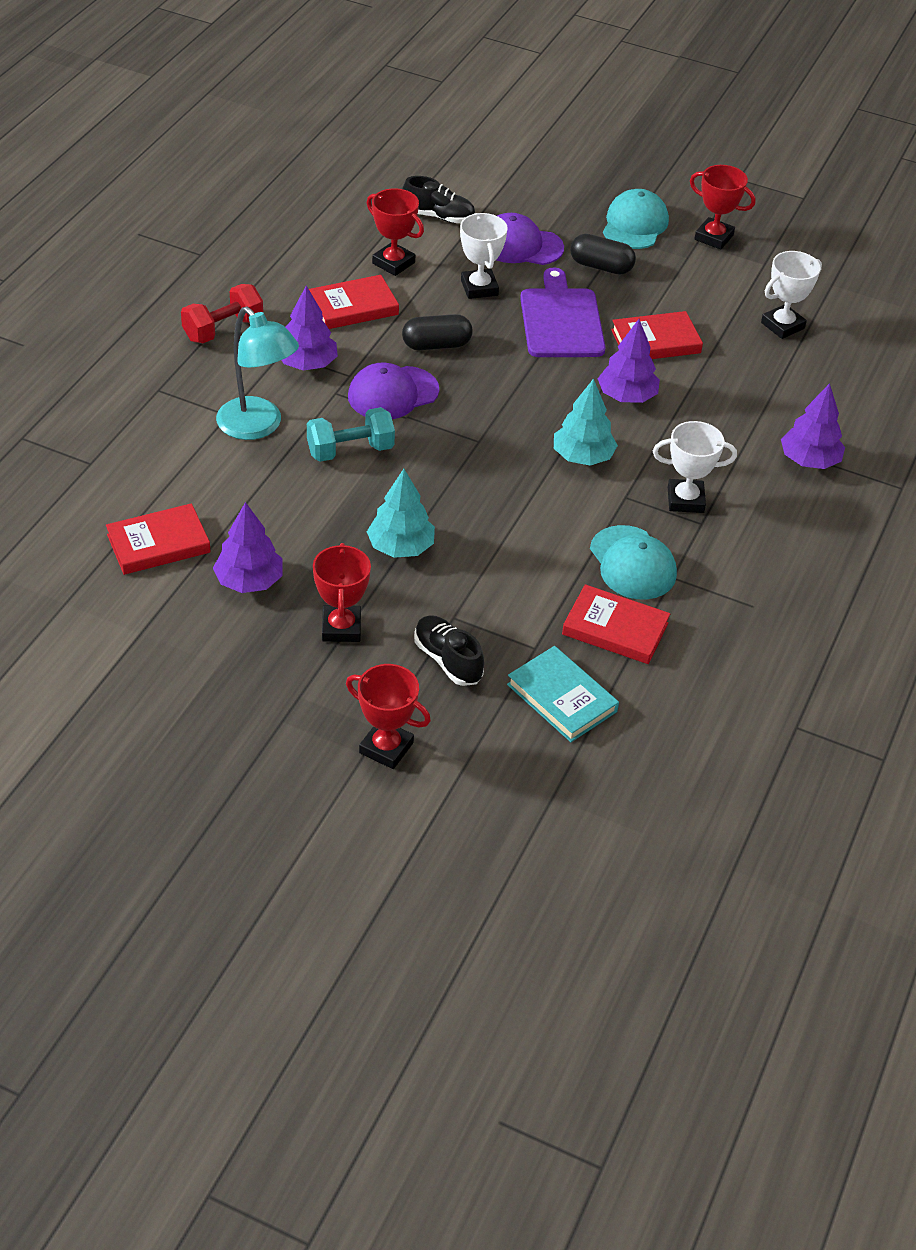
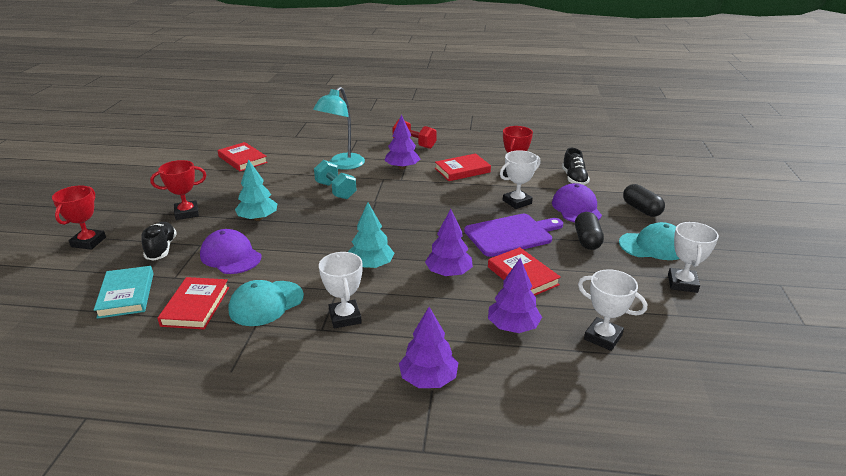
camera: 75 degrees right, 15 degrees down
(249, 581) = (220, 184): purple tree -> purple tree (513, 326)
(353, 307) = (462, 170): red book -> red book turned 75 degrees counterclockwise
(393, 393) = (393, 193): purple cap -> purple cap (230, 256)
(436, 345) = (448, 198): black capsule -> black capsule (641, 209)
(448, 660) = (161, 249): black shoe -> black shoe turned 45 degrees counterclockwise
(562, 698) = (126, 295): turquoise book -> turquoise book turned 45 degrees counterclockwise
(713, 237) = (682, 283): red trophy -> white trophy

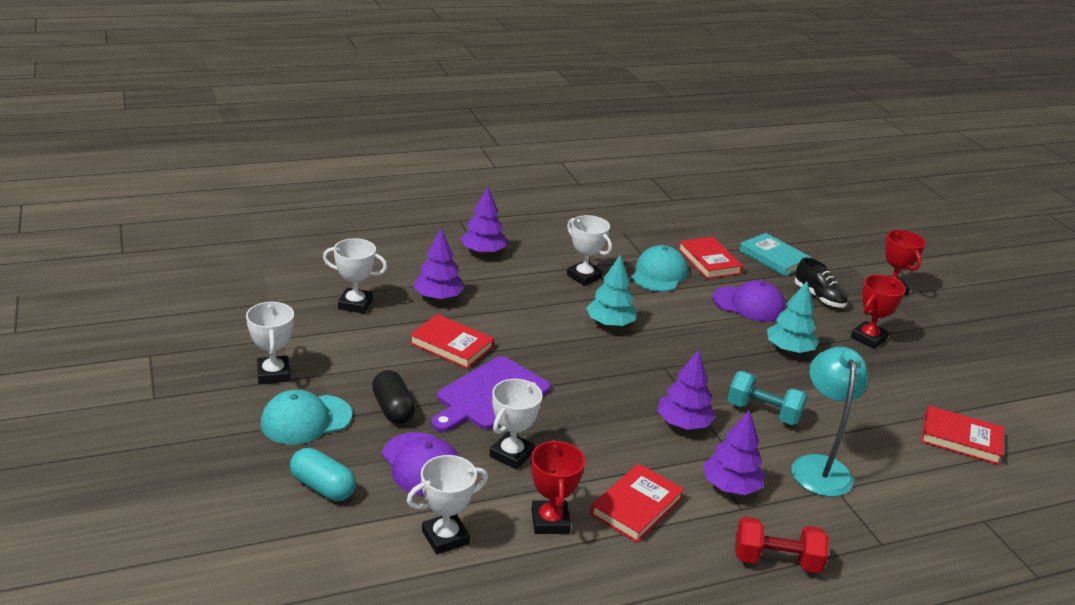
camera: 150 degrees right, 0 degrees up
(448, 273) = (528, 332): purple tree -> purple tree (683, 424)
(574, 178) = (445, 537): black shoe -> white trophy
(641, 209) = (323, 487): black capsule -> turquoise capsule

